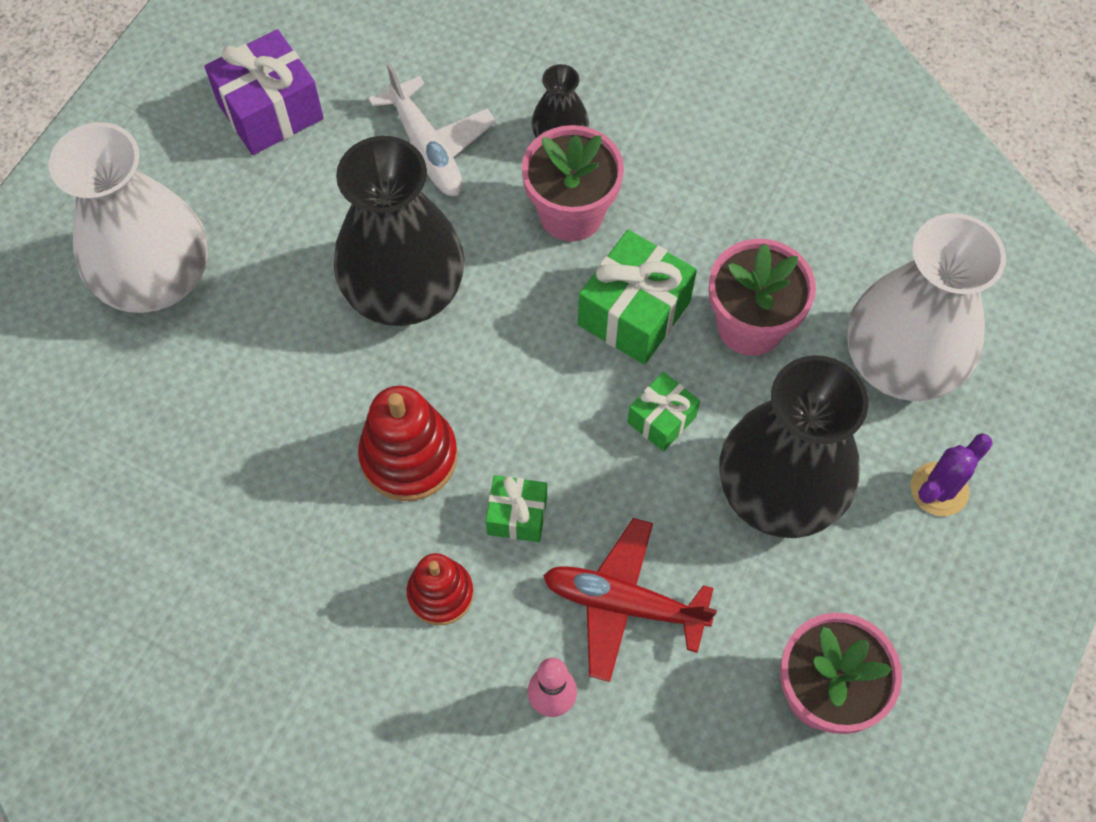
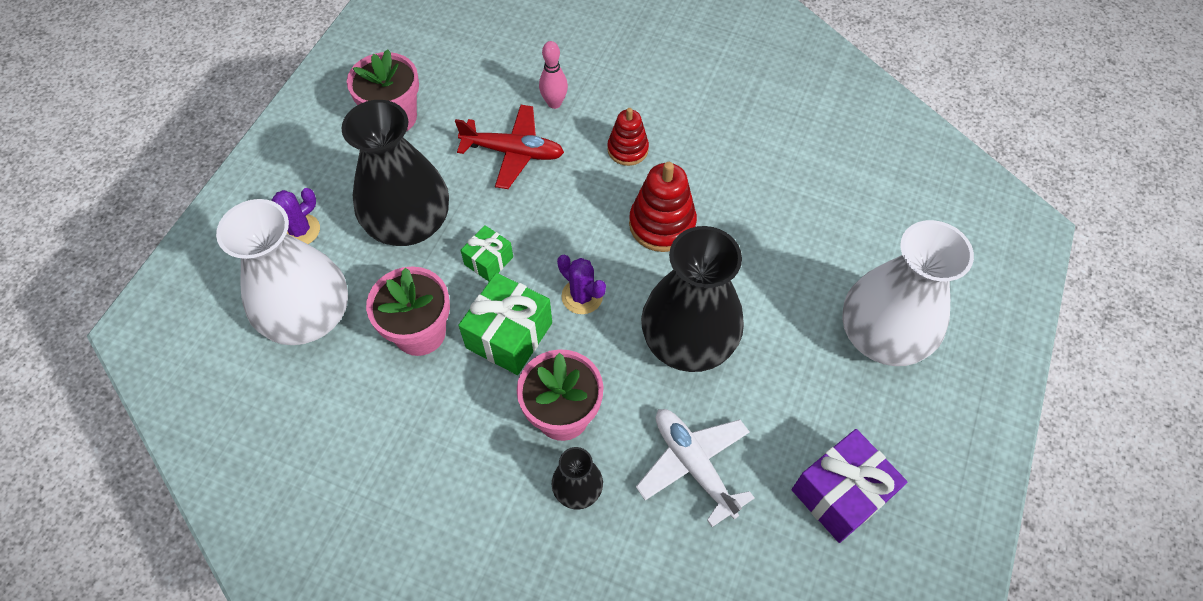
camera: 175 degrees right, 5 degrees down
(517, 515) = (584, 195): green gift -> none
(535, 357) = (582, 296): none -> purple cactus

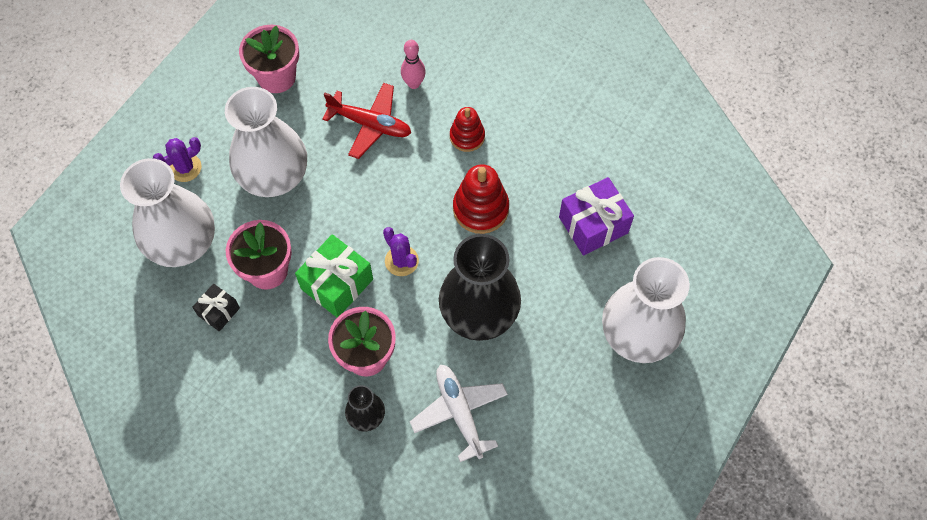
camera: 10 degrees right, 5 degrees up
(367, 391) = (219, 311): none -> black gift
(409, 223) = (273, 175): black vase -> white vase
(488, 261) = (332, 218): green gift -> none
(840, 494) = (568, 454): purple gift -> purple gift (593, 225)

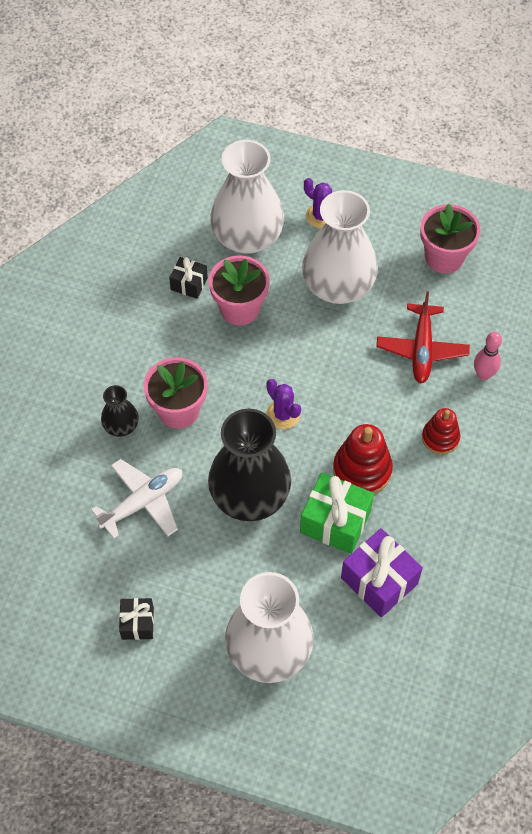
camera: 75 degrees right, 5 degrees down
(337, 284) = (243, 367): green gift -> green gift (335, 522)
(401, 261) = (283, 414): purple cactus -> purple cactus turned 75 degrees counterclockwise
(586, 445) = (137, 623): none -> black gift

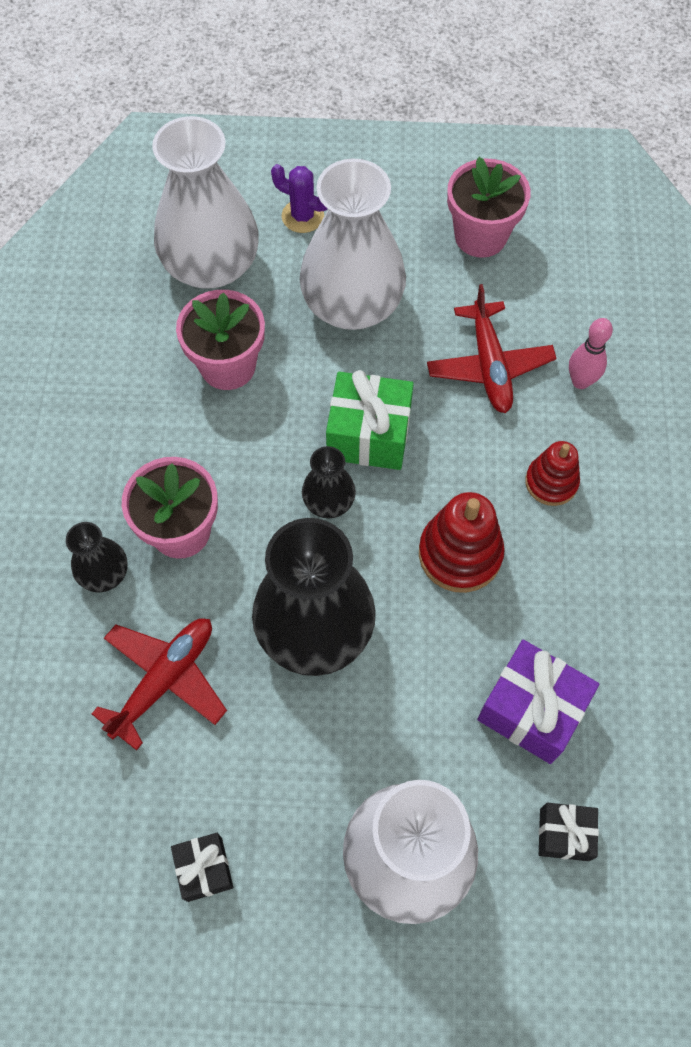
camera: 15 degrees left, 5 degrees up
(143, 502) = (165, 680): white plane -> red plane
(189, 284) = (148, 347): black gift -> black gift (564, 834)
(283, 414) = (329, 501): purple cactus -> black vase
(335, 522) = (445, 638): green gift -> green gift (369, 435)

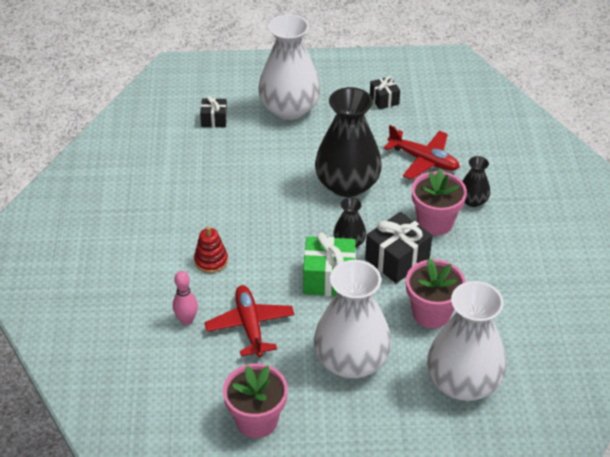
camera: 175 degrees right, 20 degrees down
(165, 680) = (423, 160): red plane -> red plane turned 90 degrees counterclockwise
(258, 462) = (397, 259): none -> black gift
(303, 216) = (401, 426): purple cactus -> none
(460, 554) = (267, 222): red stacking toy -> none
(531, 710) = (228, 160): purple gift -> none

